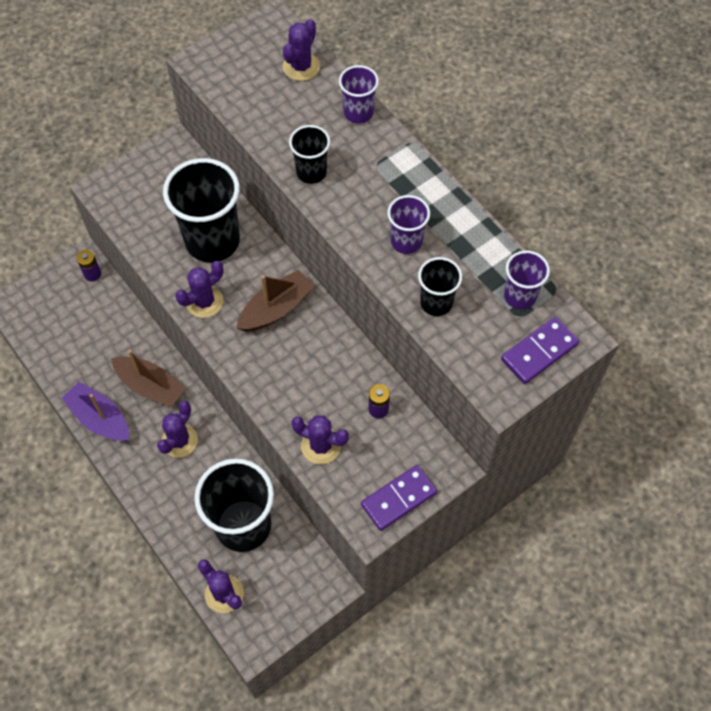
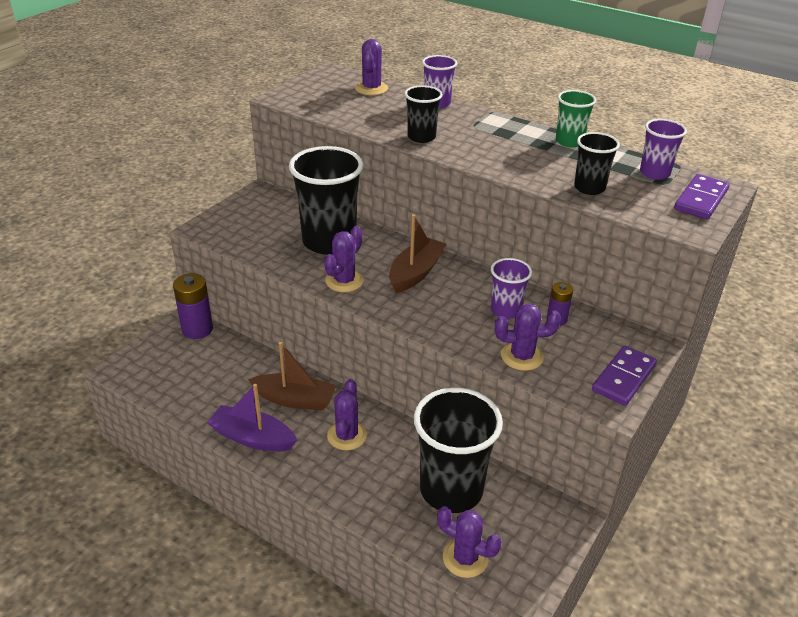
camera: 20 degrees left, 25 degrees down
(92, 274) = (197, 329): purple battery -> purple battery, size x1.75
(406, 241) = (533, 160): purple cup -> purple cup (506, 310)
(462, 219) = (569, 141): none -> green cup

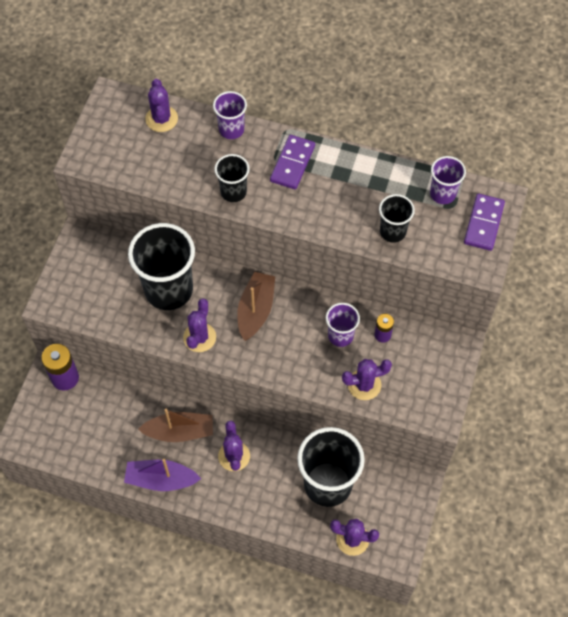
camera: 15 degrees left, 25 degrees up
(569, 141) = (364, 163): green cup -> none
(624, 378) = (443, 386): purple domino -> purple domino (292, 164)

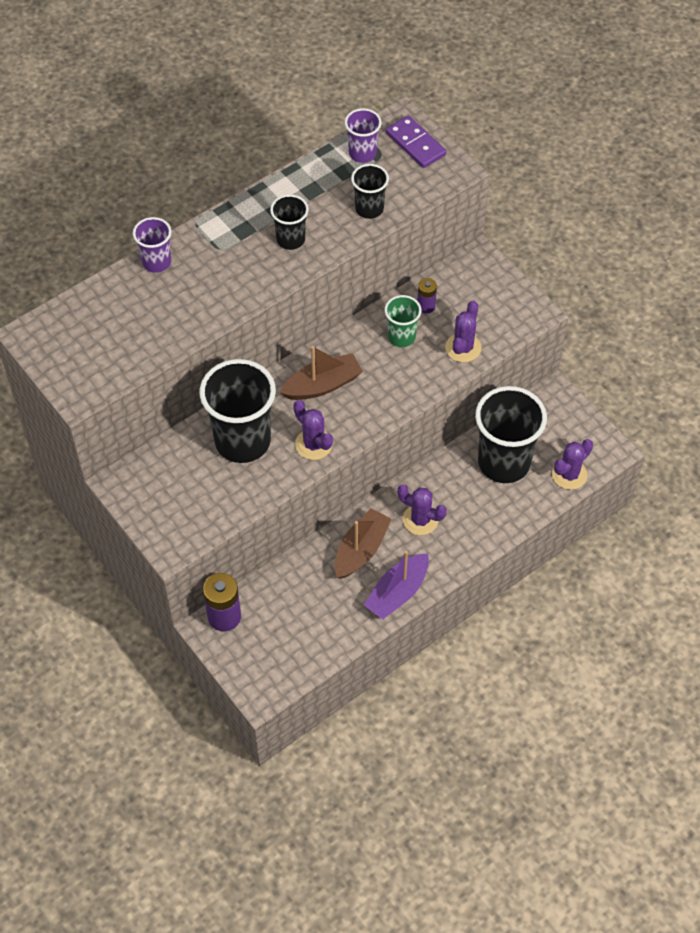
camera: 55 degrees left, 5 degrees down
(161, 119) = (93, 308): purple cactus -> none
(233, 192) = (226, 298): black cup -> black cup (290, 239)
(256, 310) = (322, 385): brown boat -> brown boat turned 105 degrees clockwise
(292, 164) = (236, 238): purple domino -> none
(340, 336) = (401, 337): purple cup -> green cup

